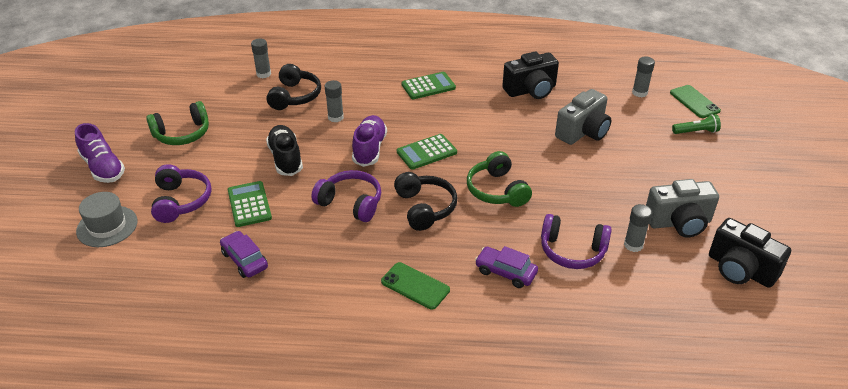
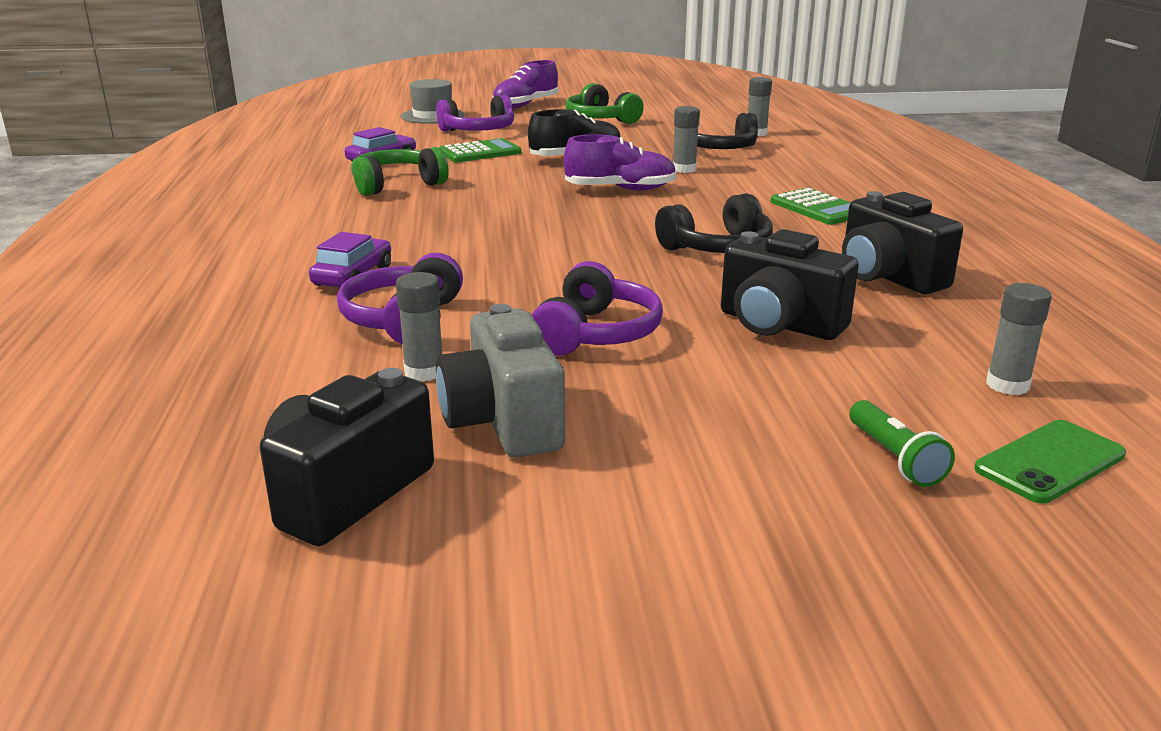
camera: 80 degrees right, 15 degrees down
(351, 203) = (495, 190): purple headphones -> purple headphones (596, 333)
(415, 286) = (329, 229): green phone -> none
(425, 208) = (495, 224): black headphones -> black headphones (718, 248)
(426, 152) = (632, 218): green calculator -> none
(497, 190) = (554, 263): green headphones -> green headphones (397, 185)
(583, 132) = (779, 324): grey camera -> black camera

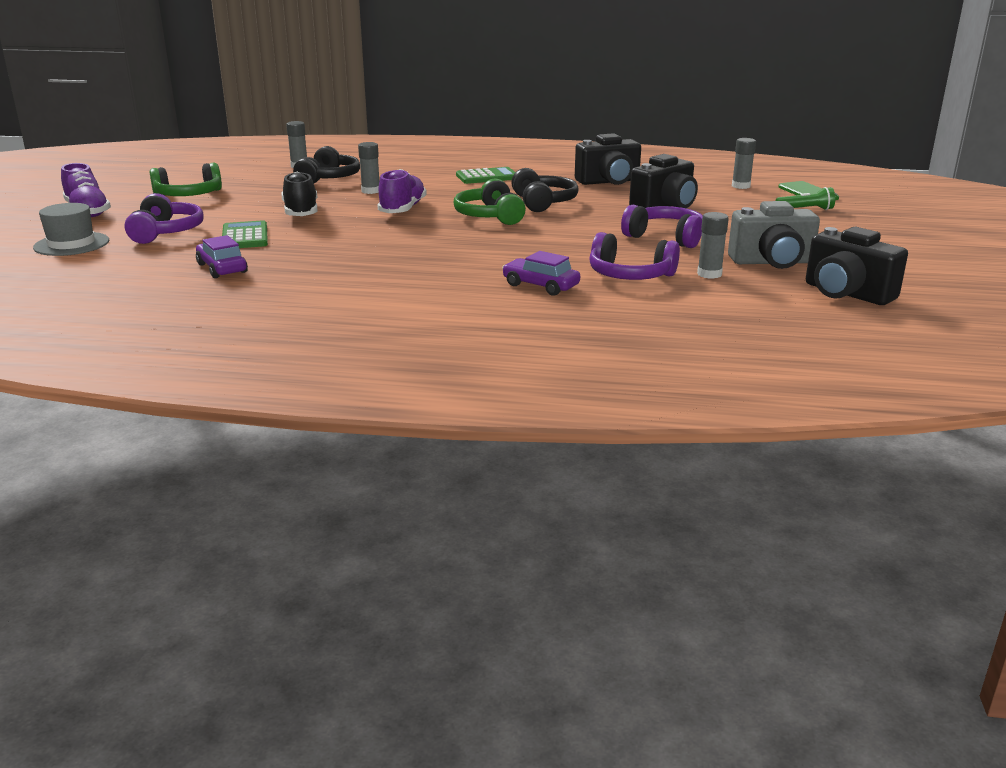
camera: 75 degrees left, 0 degrees up
(397, 185) = (316, 266): green headphones -> green headphones (490, 216)

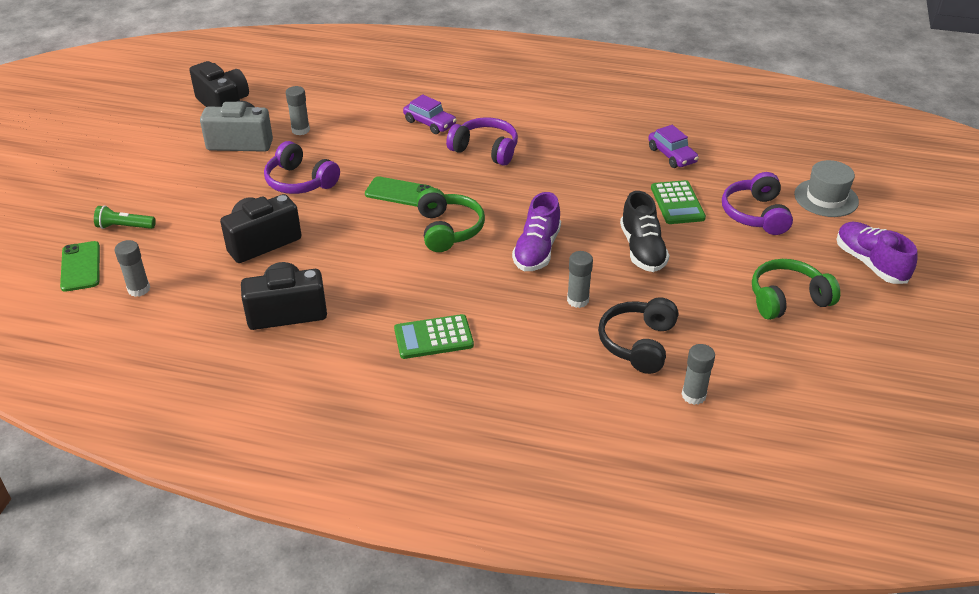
camera: 175 degrees left, 15 degrees up
(543, 202) = (385, 258): black headphones -> none
(551, 234) = (399, 192): none -> green phone
(630, 275) = (360, 131): purple headphones -> purple headphones (485, 150)

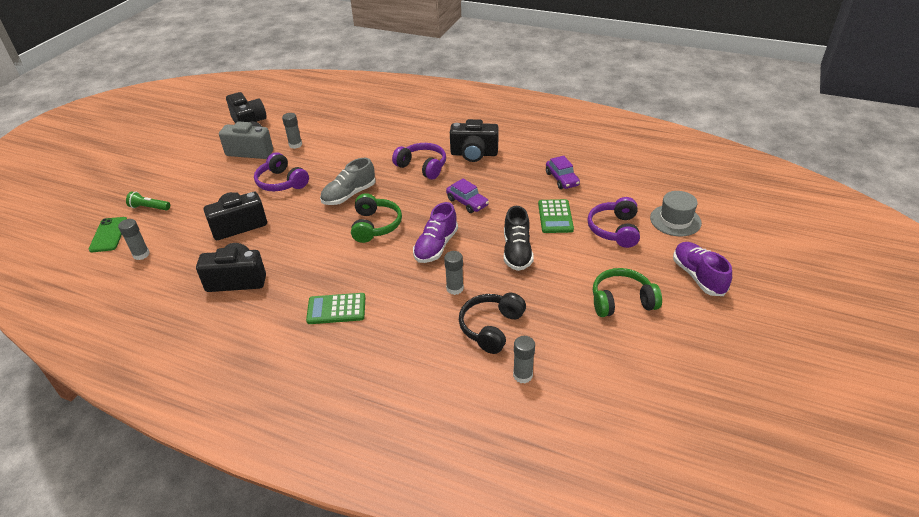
camera: 10 degrees right, 0 degrees up
(399, 192) = (349, 195): green phone -> grey shoe
(430, 123) = (388, 144): purple car -> purple car (467, 202)
(548, 129) = (474, 154): none -> black camera

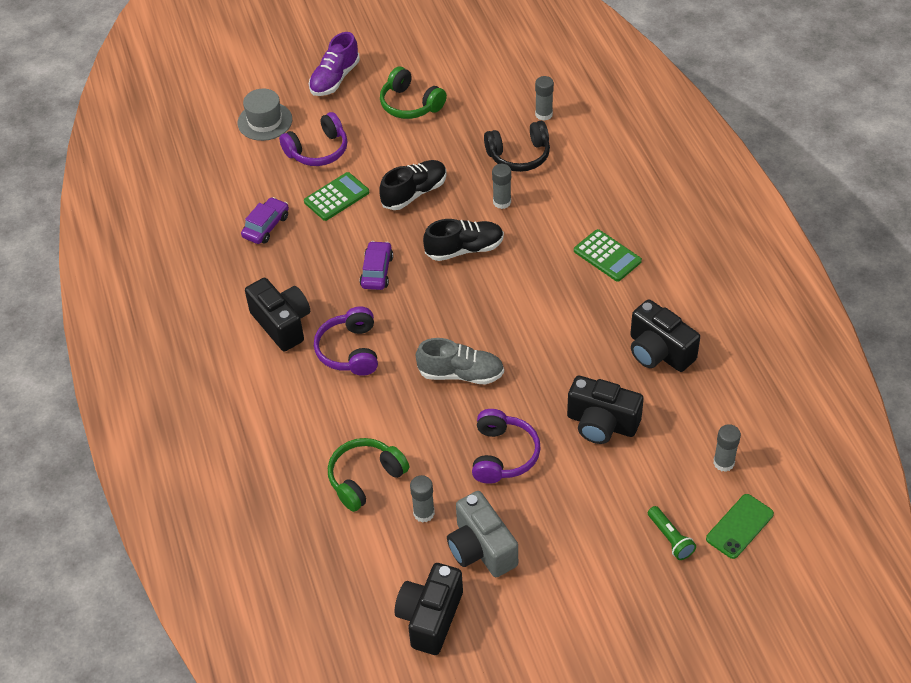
camera: 130 degrees left, 10 degrees up
(375, 226) = (483, 313): green headphones -> green headphones (365, 478)
(436, 246) = (464, 249): purple shoe -> black shoe

